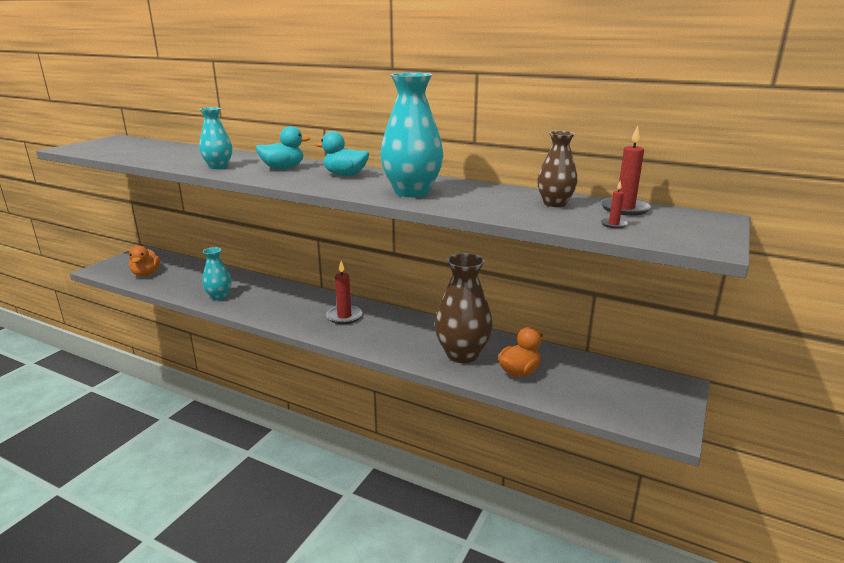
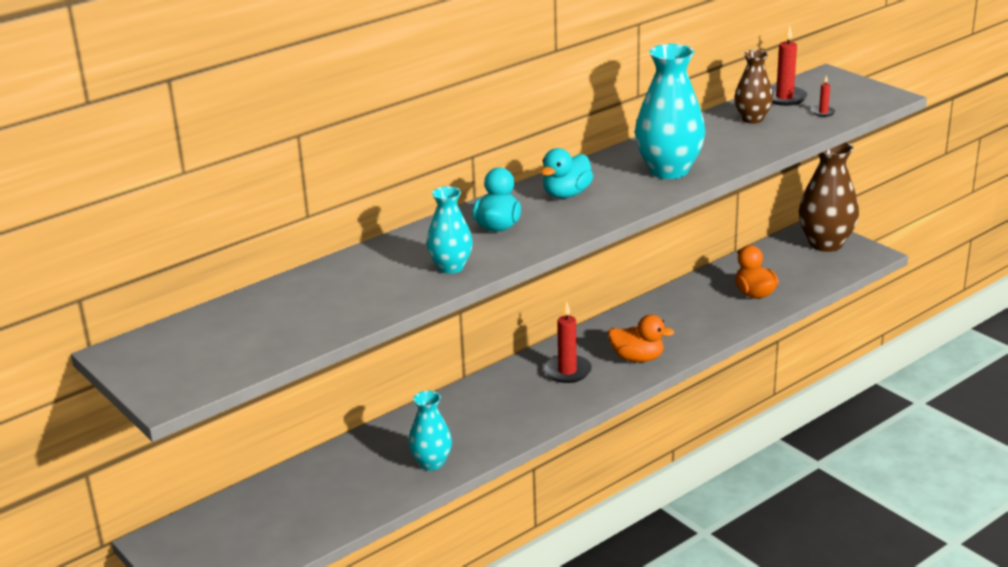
camera: 65 degrees left, 5 degrees up
(146, 274) = (275, 533): orange duck -> orange duck (637, 358)
(462, 354) = (704, 315): brown vase -> brown vase (826, 244)

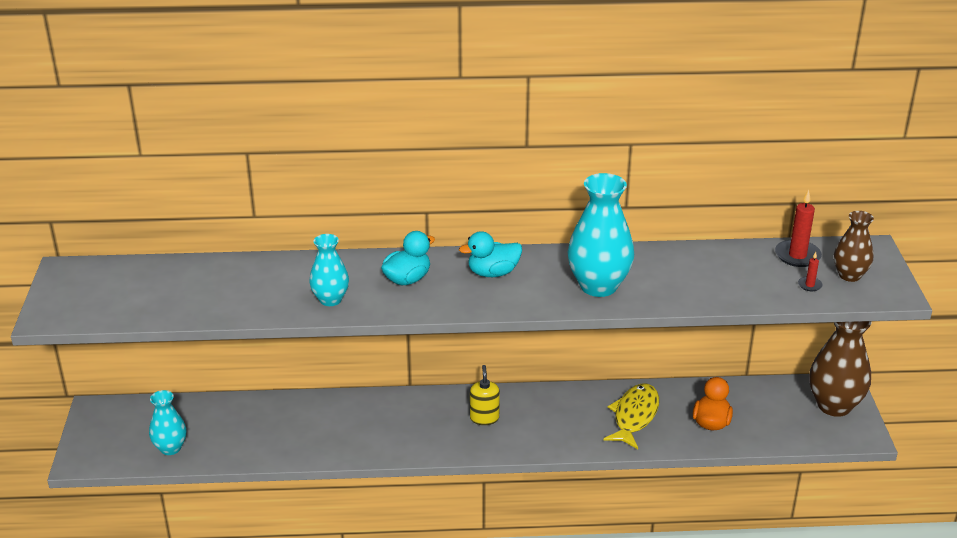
camera: 35 degrees right, 5 degrees up
(431, 463) = (309, 443): turquoise vase -> turquoise vase (170, 448)
(567, 371) = (484, 418): red candle -> yellow soap dispenser
(637, 358) = (548, 434): orange duck -> none
(689, 315) = (634, 416): none -> yellow fish
(752, 119) = (738, 265): brown vase -> brown vase (849, 275)

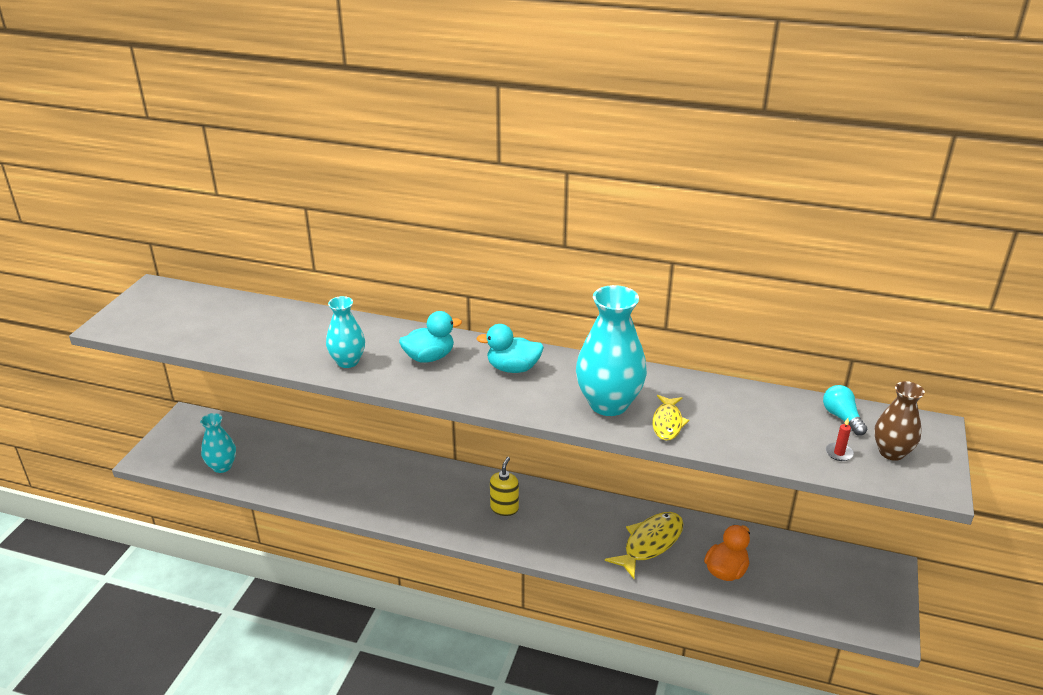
camera: 20 degrees right, 0 degrees up
(658, 291) = (667, 423): none -> yellow fish
(797, 256) = (842, 418): red candle -> turquoise light bulb
(834, 405) = (869, 587): brown vase -> none

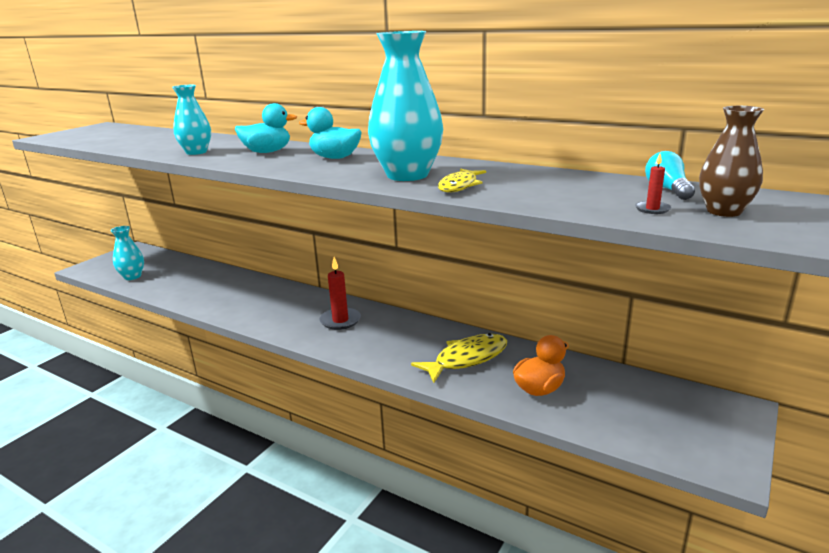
camera: 15 degrees right, 10 degrees down
(504, 508) = (340, 320): yellow soap dispenser -> red candle

